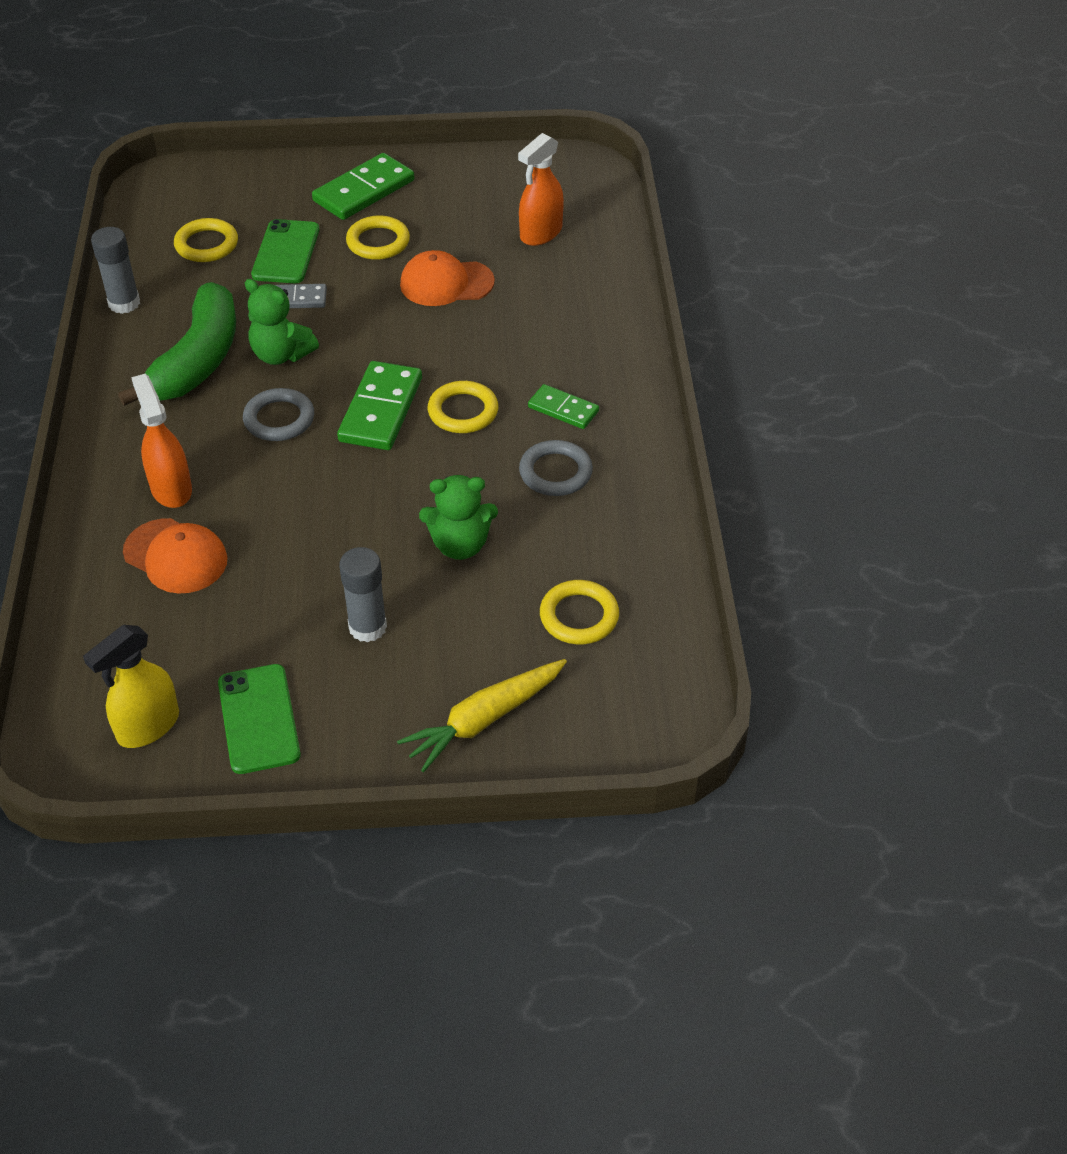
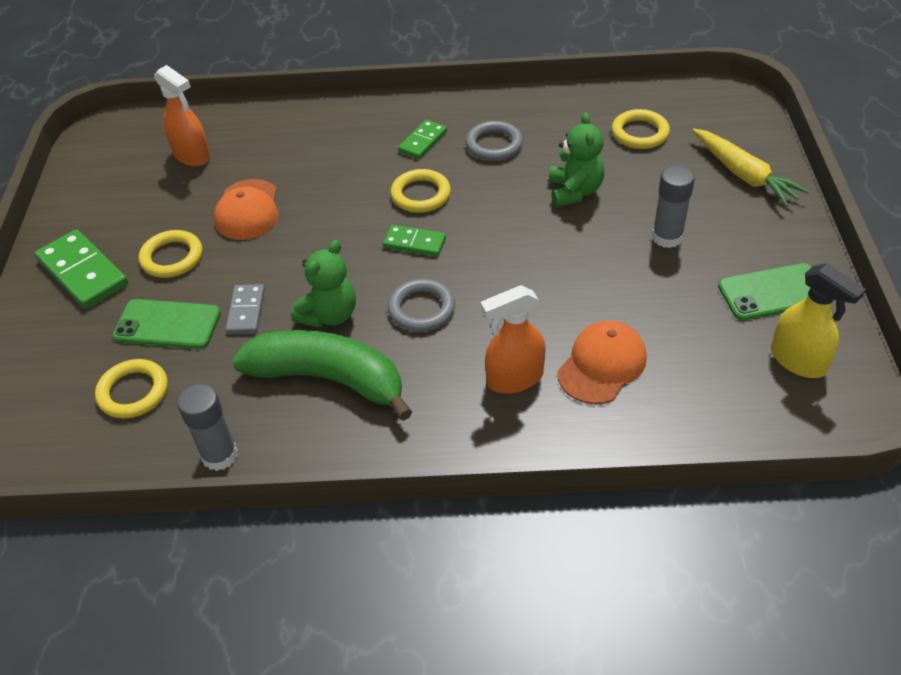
camera: 85 degrees left, 0 degrees up
(381, 410) = (414, 243): green domino -> green domino, size x0.59

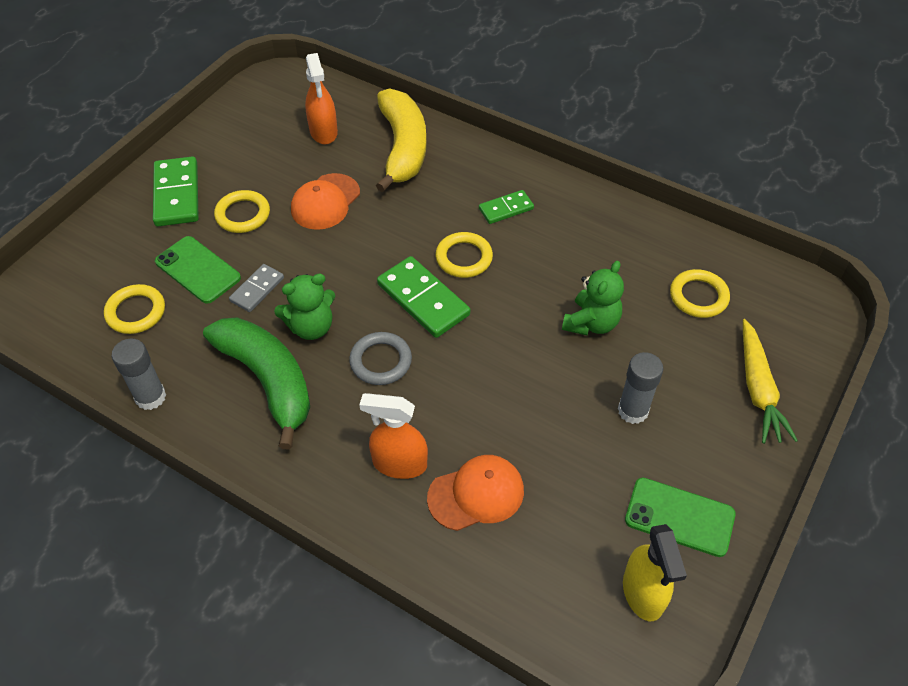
camera: 30 degrees right, 5 degrees up
(283, 136) = (403, 148): none -> yellow banana
(414, 243) = (423, 299): green domino -> green domino, size x1.71
(494, 145) = (561, 242): grey ring -> none

